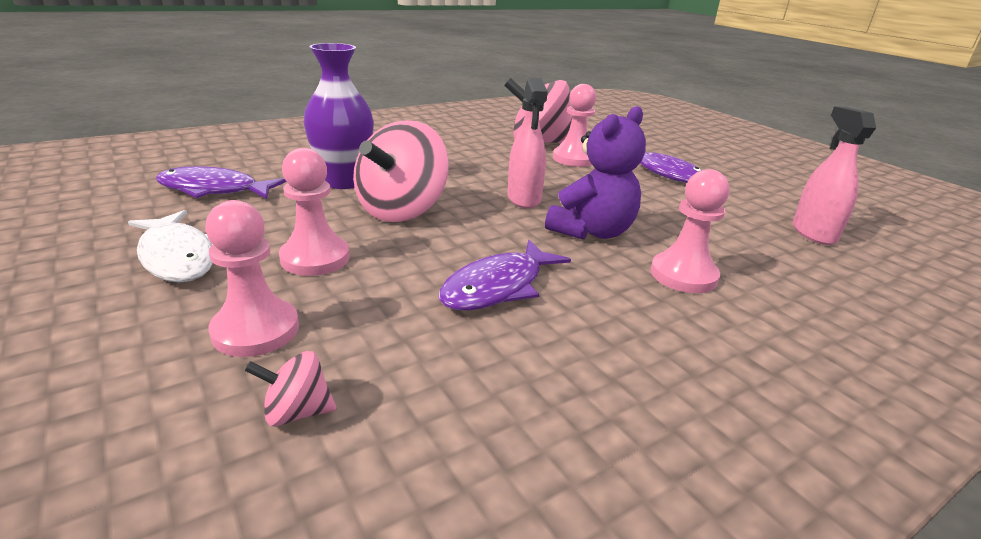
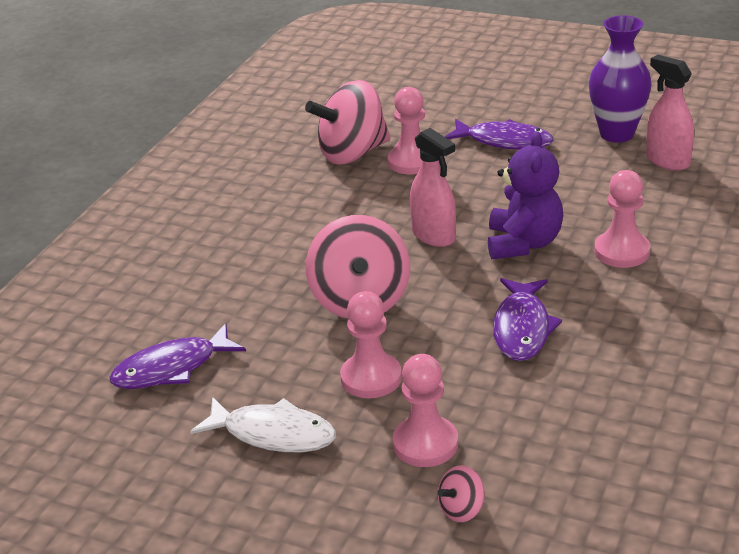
camera: 30 degrees left, 5 degrees up
(297, 412) = (526, 466): pink spinning top -> pink spinning top (461, 509)
(344, 182) = (264, 298): purple vase -> purple vase (617, 134)

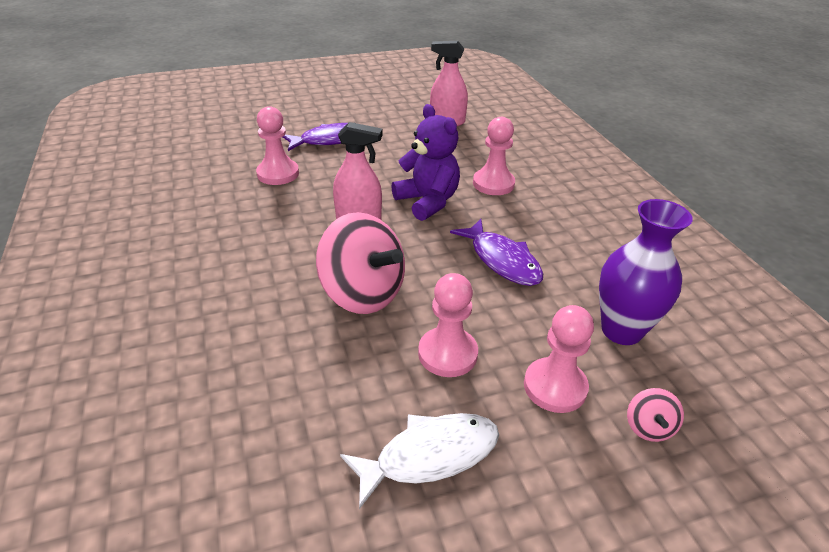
camera: 45 degrees left, 5 degrees up
(172, 368) = (255, 447): purple fish -> none
(352, 153) = (222, 183): pink spinning top -> none
(617, 134) = (397, 115): purple vase -> purple vase (621, 330)

